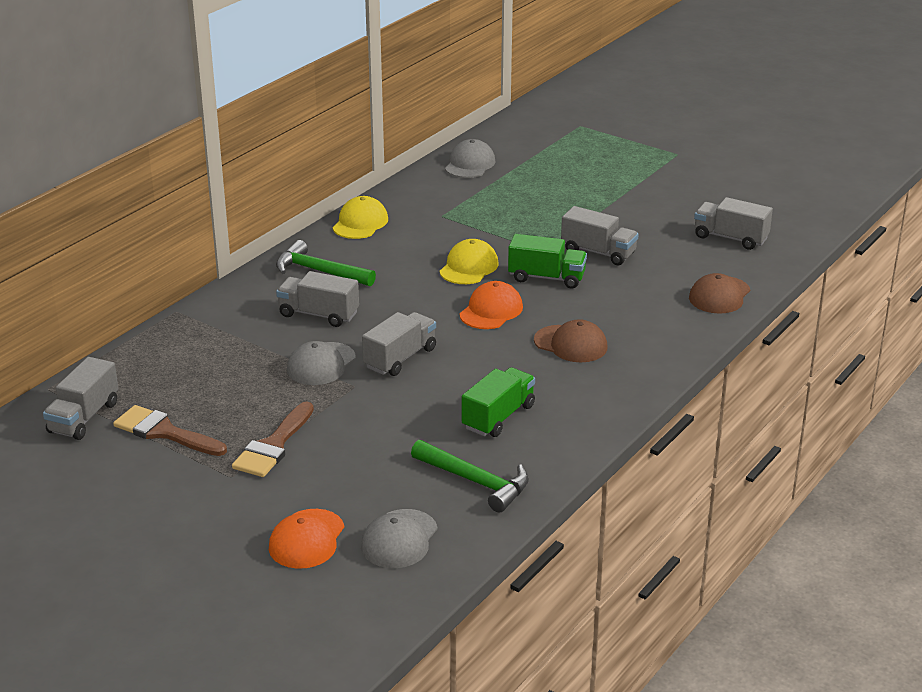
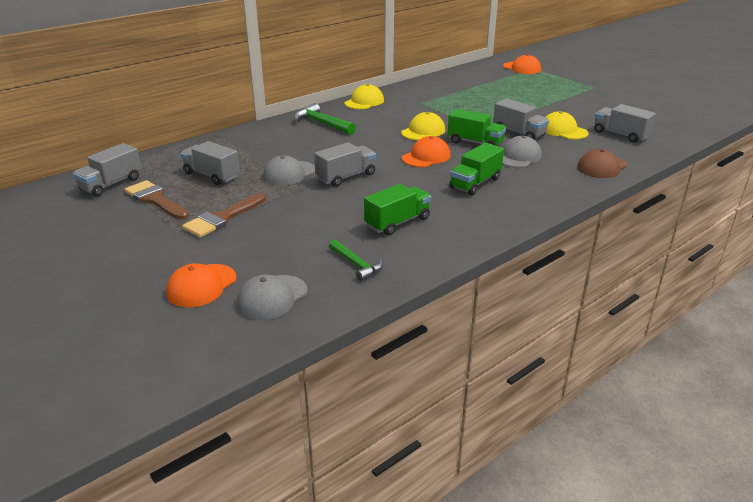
camera: 15 degrees right, 0 degrees up
(318, 314) = (306, 145): grey truck -> grey truck (212, 175)
(470, 164) = (452, 80): grey cap -> grey cap (519, 157)
(476, 482) = (356, 264): green hammer -> green hammer, size x0.65
(563, 127) = (522, 68): none -> orange cap
(571, 344) = (475, 183): brown cap -> green truck
(655, 241) = (563, 130): none -> yellow cap

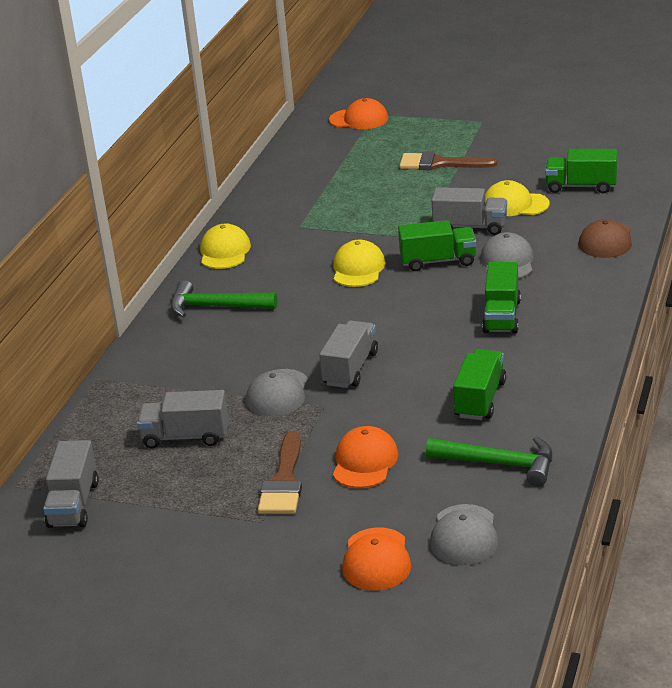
camera: 30 degrees left, 0 degrees up
(155, 200) = (166, 497): brown brush -> brown brush (440, 164)
(356, 264) = (499, 464): green hammer -> green hammer, size x1.54
(426, 157) = (407, 304): orange cap -> orange cap (364, 462)
(620, 134) = (581, 186): grey truck -> green truck

